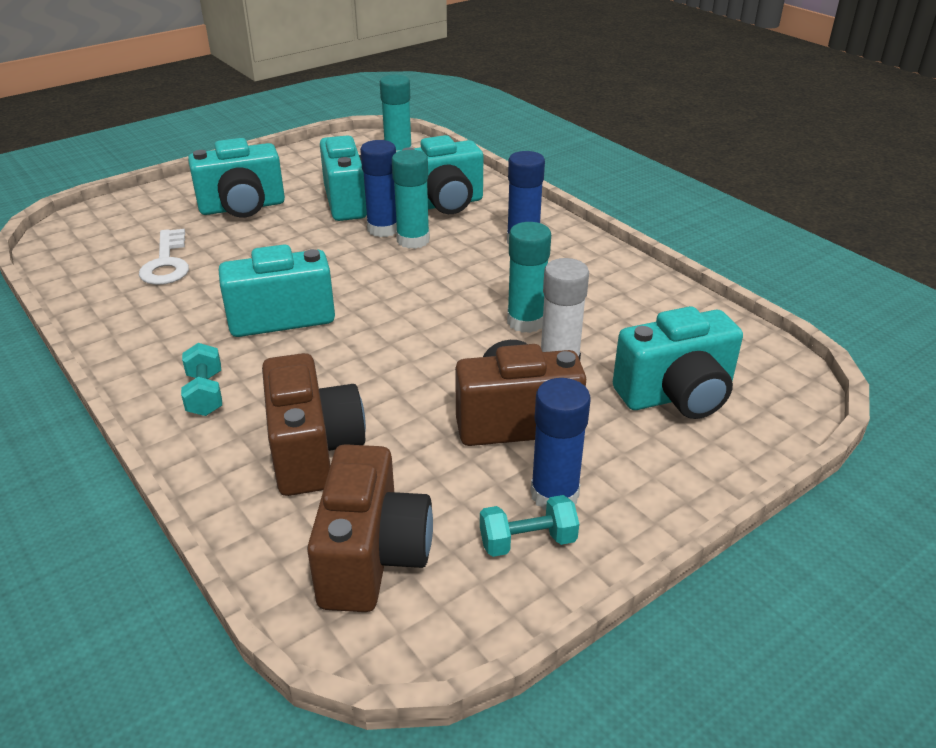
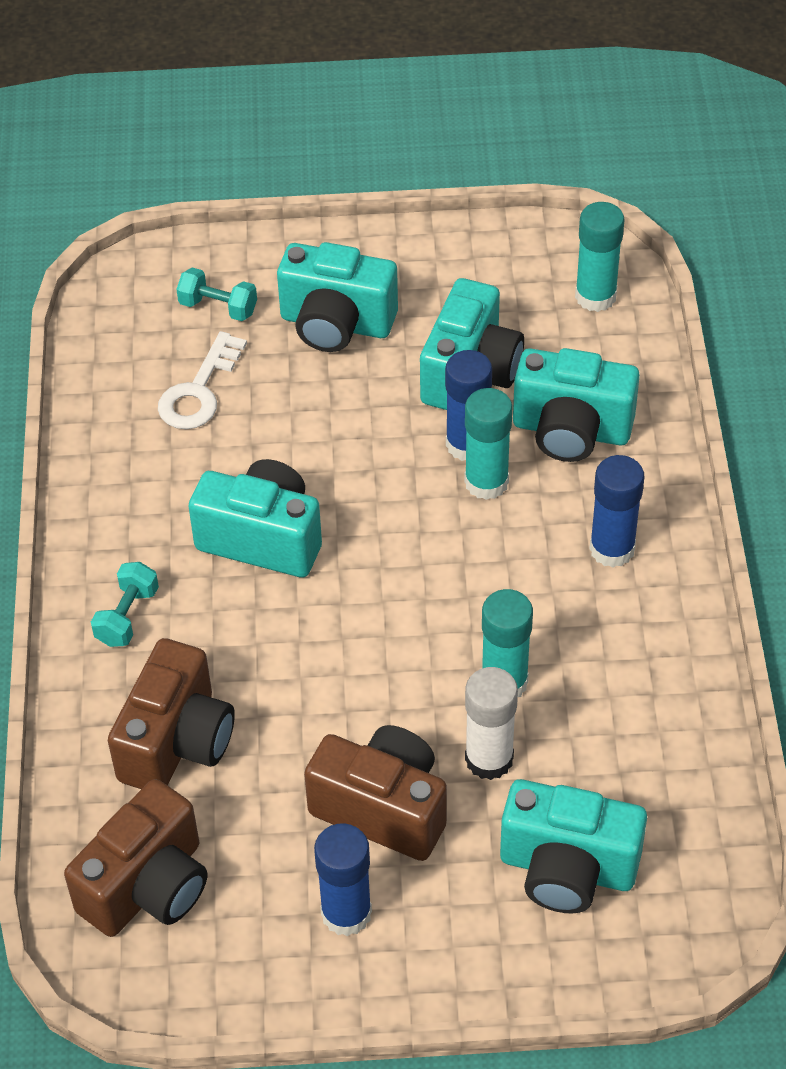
camera: 35 degrees right, 15 degrees up
(527, 541) = (283, 946): turquoise dumbbell -> turquoise dumbbell (218, 307)

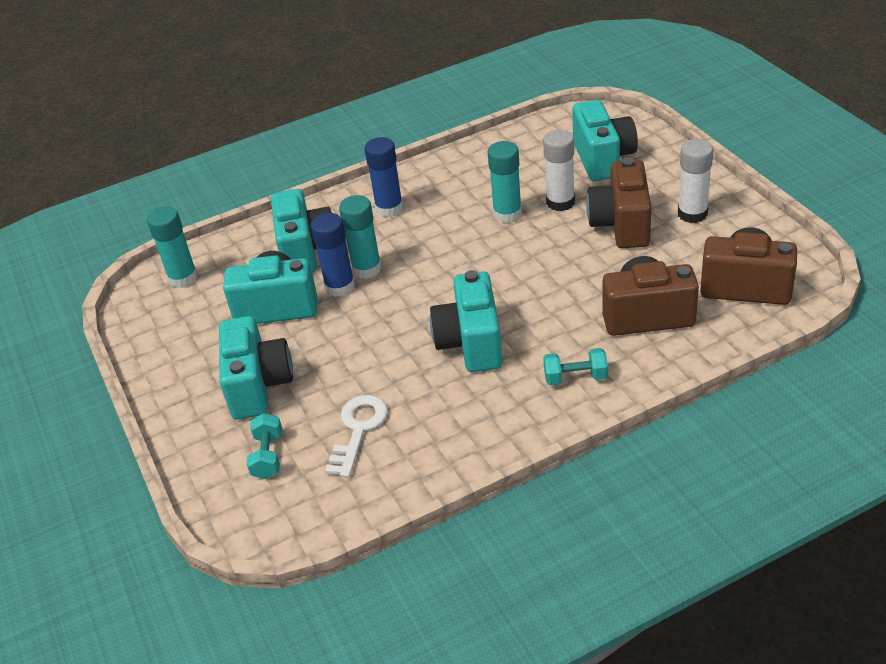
camera: 110 degrees left, 10 degrees down
(199, 391) = (358, 430): white key -> white key turned 75 degrees counterclockwise
(346, 913) = (692, 214): blue glue stick -> white glue stick

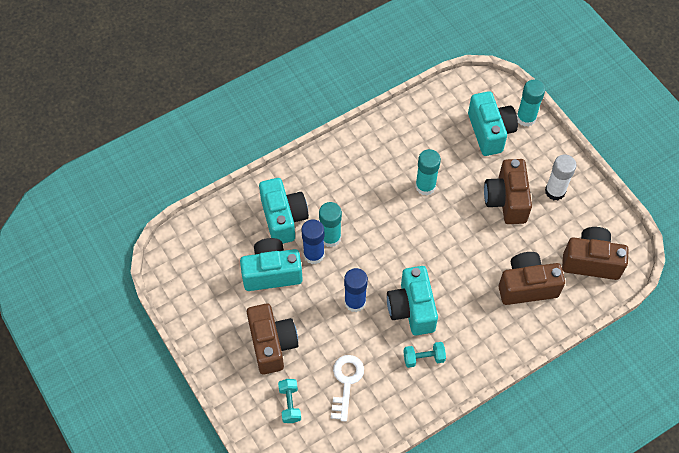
camera: 10 degrees left, 20 degrees up
(183, 278) = (197, 243): turquoise glue stick -> turquoise glue stick (526, 118)
(258, 385) = (272, 344): turquoise camera -> brown camera
(389, 208) = (338, 177): blue glue stick -> blue glue stick (355, 302)
(560, 202) = (462, 176): white glue stick -> none
(575, 377) = (483, 340): turquoise dumbbell -> turquoise dumbbell (423, 358)

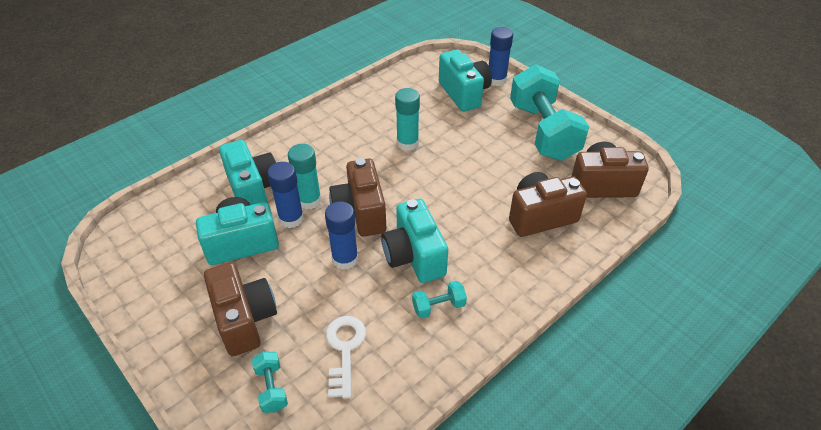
camera: 10 degrees left, 15 degrees down
(506, 200) = (495, 144): brown camera -> brown camera (360, 213)
(526, 118) = (496, 80): turquoise glue stick -> blue glue stick
(555, 191) = (543, 131): white glue stick -> turquoise dumbbell

